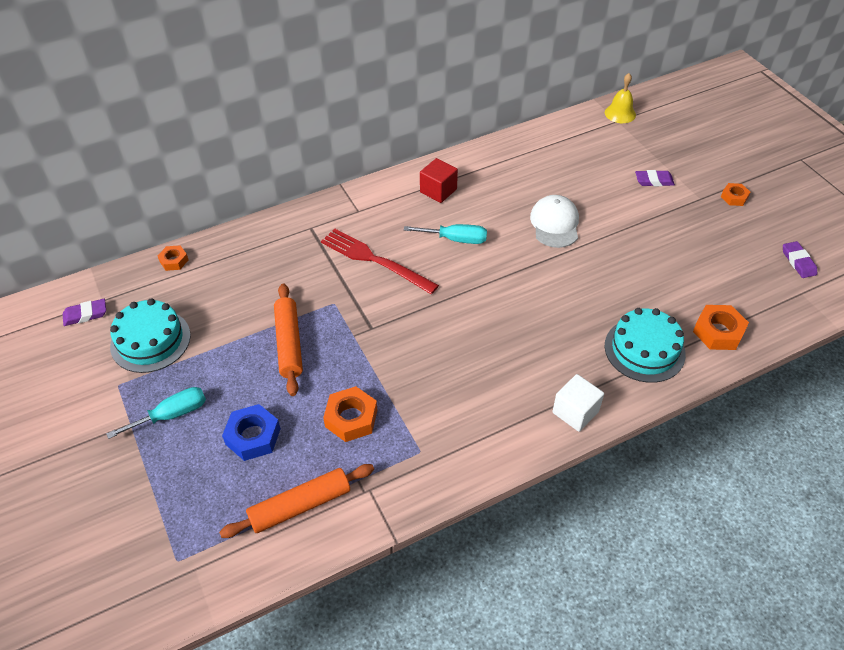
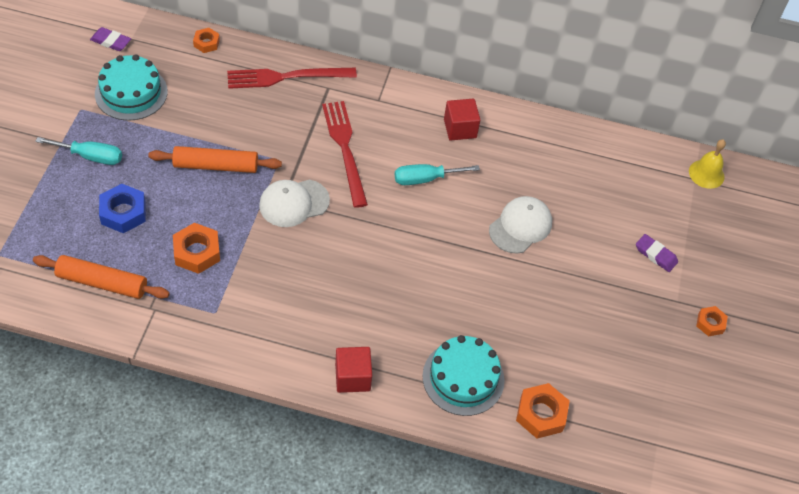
camera: 35 degrees right, 5 degrees up
(269, 242) = (286, 77): none -> red fork
(289, 343) = (216, 166): orange rolling pin -> orange rolling pin turned 60 degrees clockwise
(383, 325) = (294, 203): none -> white cap
(456, 239) = (425, 179): turquoise screwdriver -> turquoise screwdriver turned 120 degrees clockwise
(575, 412) = (352, 377): white cube -> red cube
(798, 262) = (691, 419): purple eraser -> none

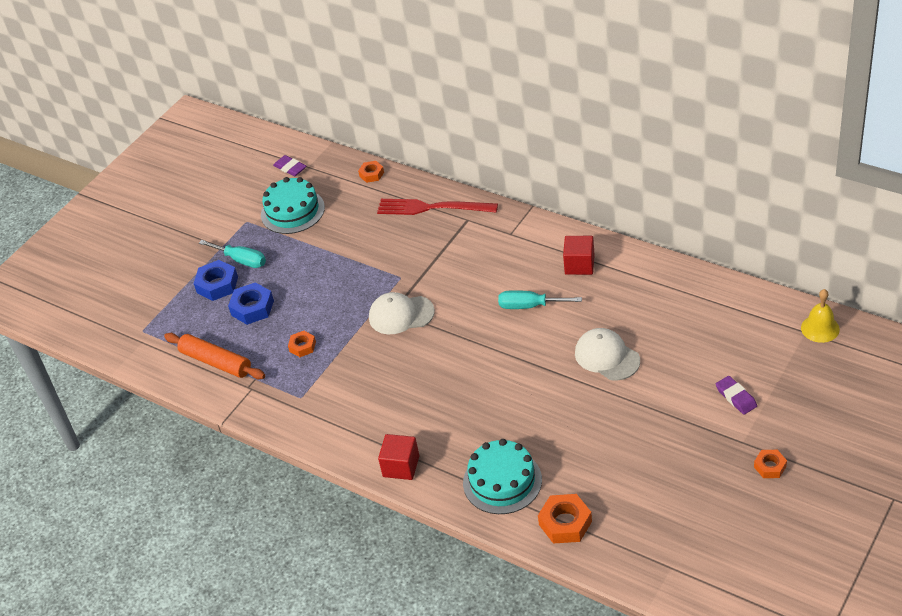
camera: 30 degrees right, 10 degrees down
(72, 189) = (217, 285): none -> blue nut
(197, 252) = (302, 346): orange nut -> orange nut, size x0.61
(216, 166) = (343, 277): orange rolling pin -> none
(345, 149) = (464, 274): red fork -> none
(520, 226) = (607, 357): white cap -> white cap turned 105 degrees counterclockwise

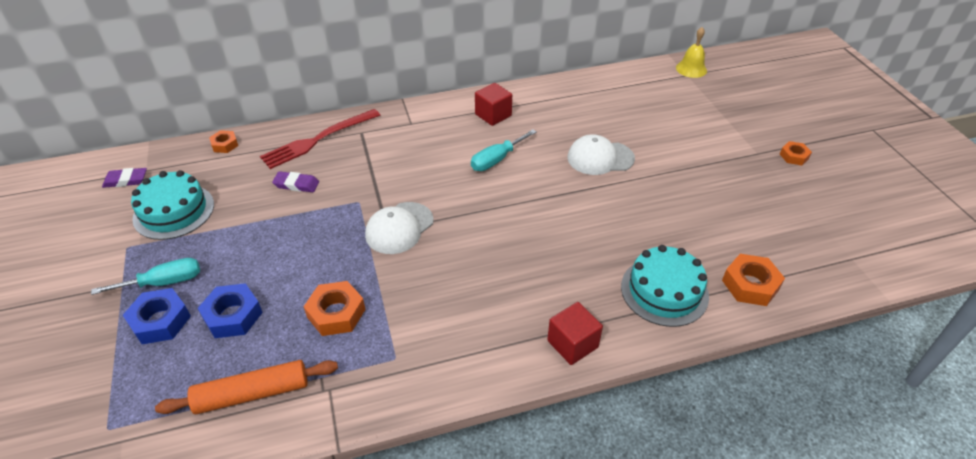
camera: 55 degrees left, 0 degrees up
(302, 346) = (336, 313): orange nut -> orange nut, size x1.64
(736, 397) = (712, 131): purple eraser -> purple eraser (296, 184)

